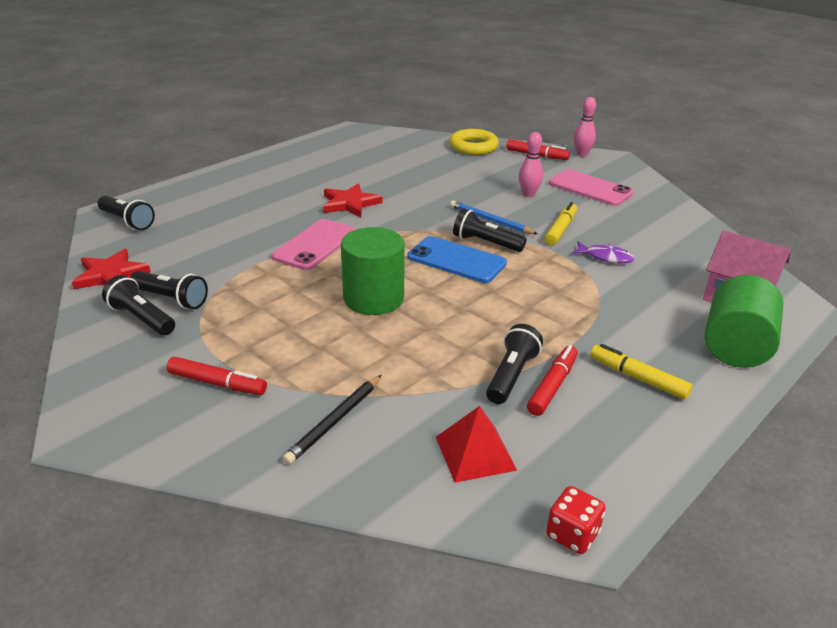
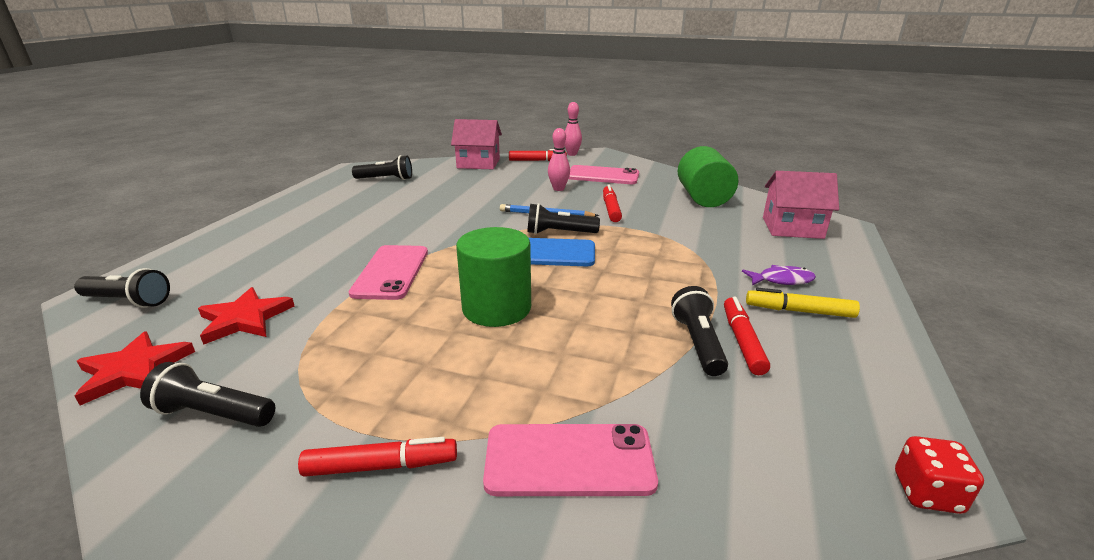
camera: 25 degrees left, 5 degrees down
(171, 299) = (246, 376): black flashlight -> black flashlight (386, 179)
(335, 421) = (569, 460): black pencil -> pink phone
(350, 203) = (399, 227): red star -> red star (245, 319)
(473, 147) = (478, 163): yellow ring -> pink house
(475, 453) = (747, 438): red pyramid -> none
(560, 229) = (611, 209): yellow marker -> red marker
(605, 257) = (667, 222): purple fish -> purple fish (781, 280)
(735, 347) = (835, 264): green cylinder -> green cylinder (703, 198)

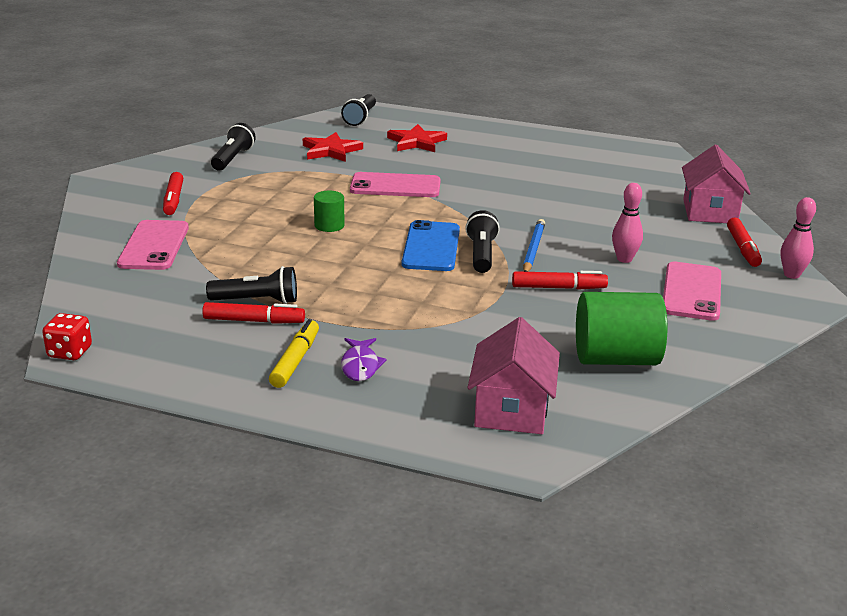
camera: 90 degrees right, 0 degrees up
(134, 370) = (280, 135): red star -> red star (416, 142)
(386, 179) = (627, 167): black flashlight -> none
(496, 308) = (329, 225): green cylinder -> green cylinder, size x0.52

